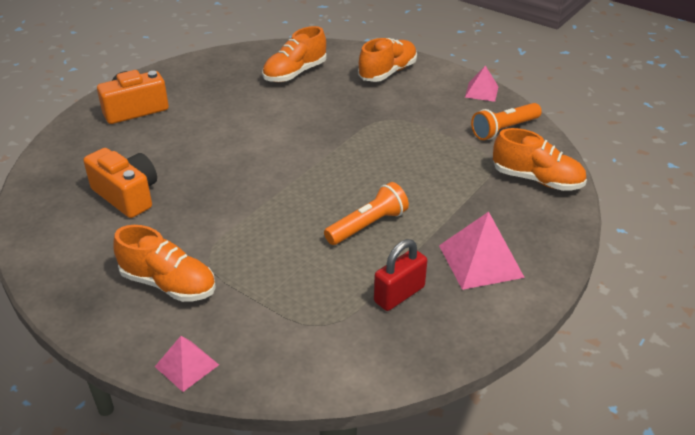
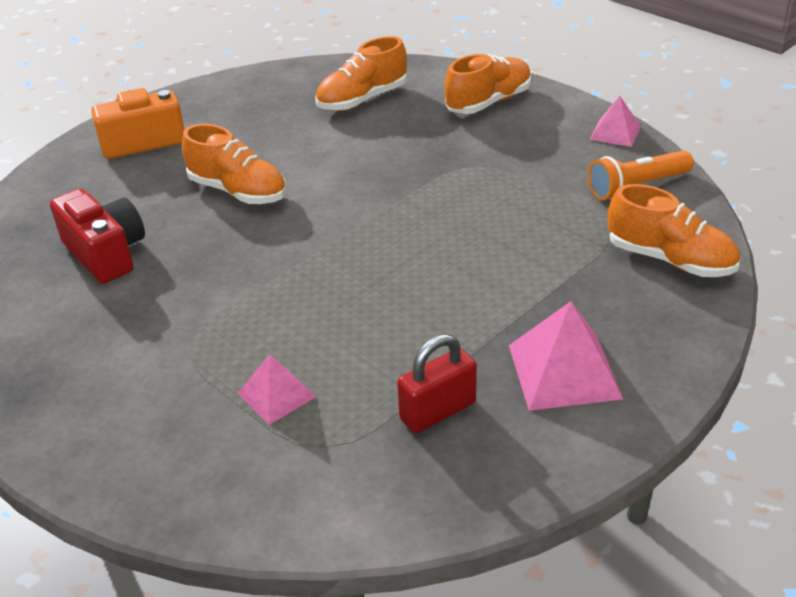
camera: 10 degrees right, 0 degrees up
(127, 195) = (106, 253): orange camera -> red camera
(168, 284) = (130, 375): orange shoe -> orange shoe (238, 191)
(186, 365) = (127, 488): pink pyramid -> pink pyramid (276, 394)
(367, 225) = (415, 311): orange flashlight -> none

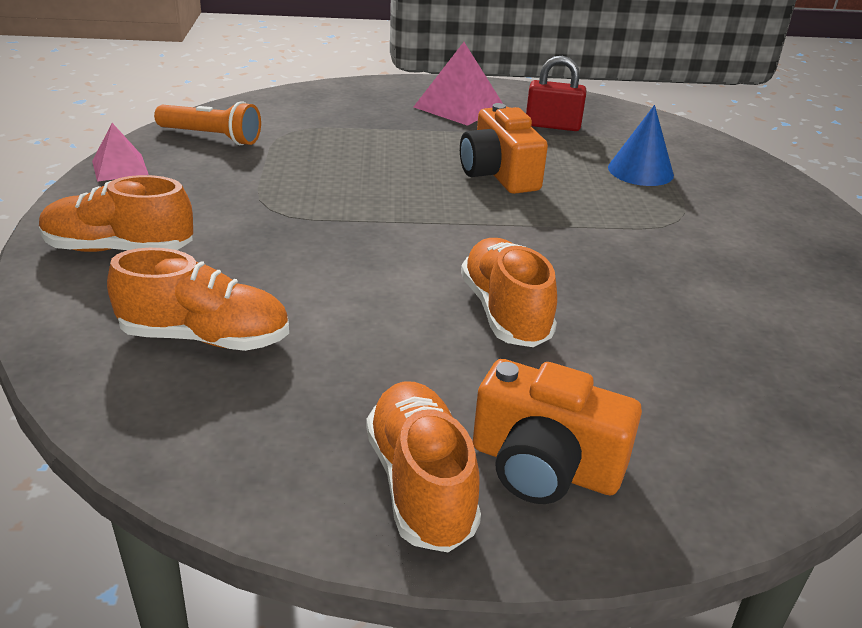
camera: 140 degrees left, 5 degrees down
(106, 253) = (706, 327): red camera -> none
(276, 394) = (640, 171): pink pyramid -> blue cone
(388, 298) = (499, 174): none -> orange camera
(670, 260) = (299, 106): orange shoe -> orange shoe (420, 484)

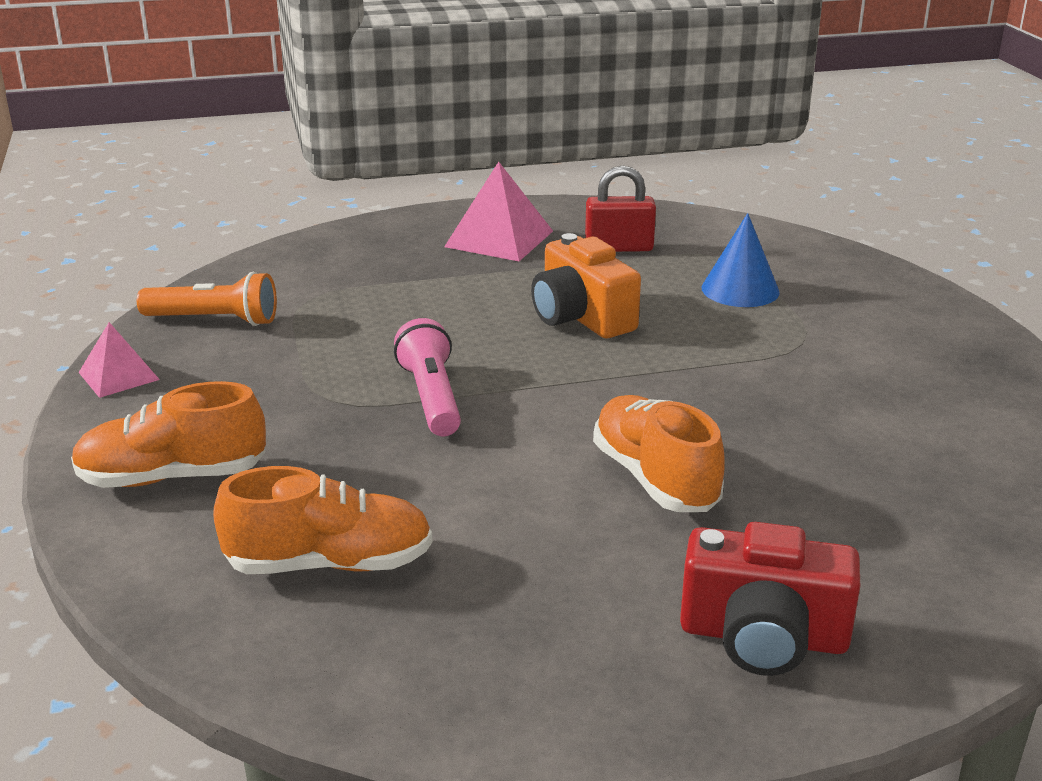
camera: 10 degrees left, 5 degrees down
(349, 219) = (431, 398): none -> pink flashlight
(420, 484) = (642, 679): orange shoe -> none
(544, 466) = (763, 637): orange camera -> red camera

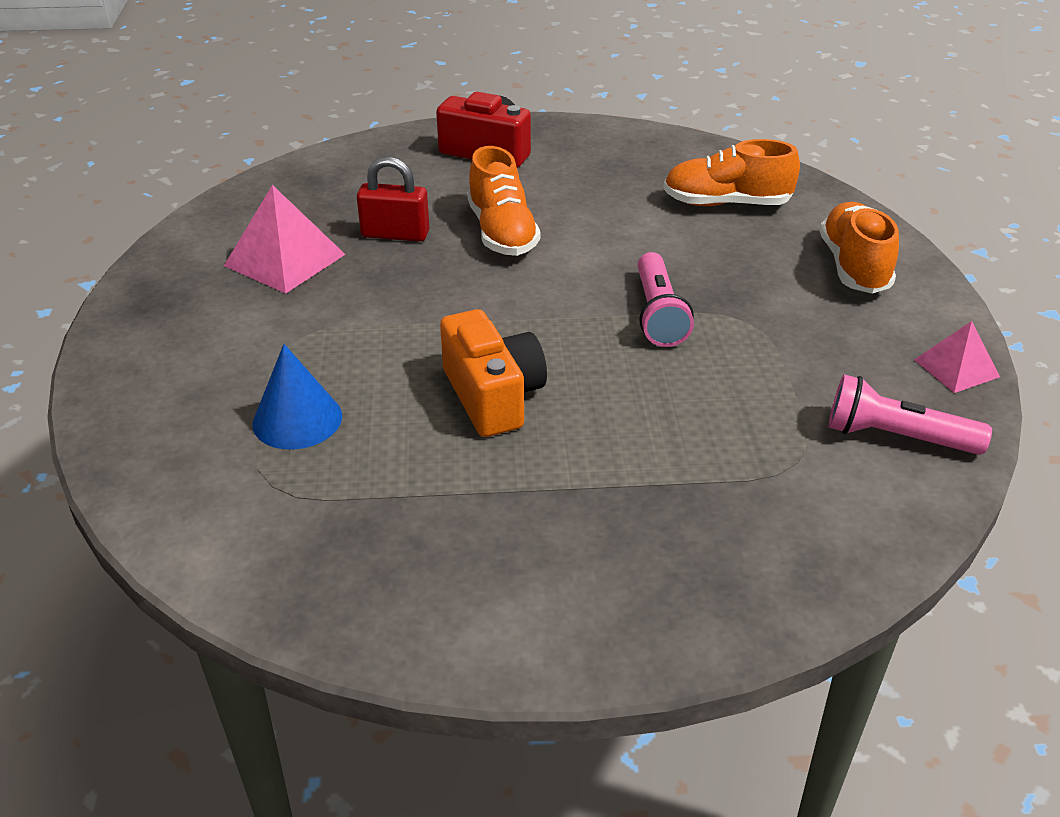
camera: 170 degrees left, 10 degrees up
(172, 477) = (854, 266): orange shoe -> orange shoe turned 90 degrees counterclockwise
(214, 320) = (896, 437): orange flashlight -> pink flashlight
(499, 238) = (549, 565): pink pyramid -> pink pyramid (284, 260)
(619, 248) = (393, 520): red padlock -> red padlock (395, 234)

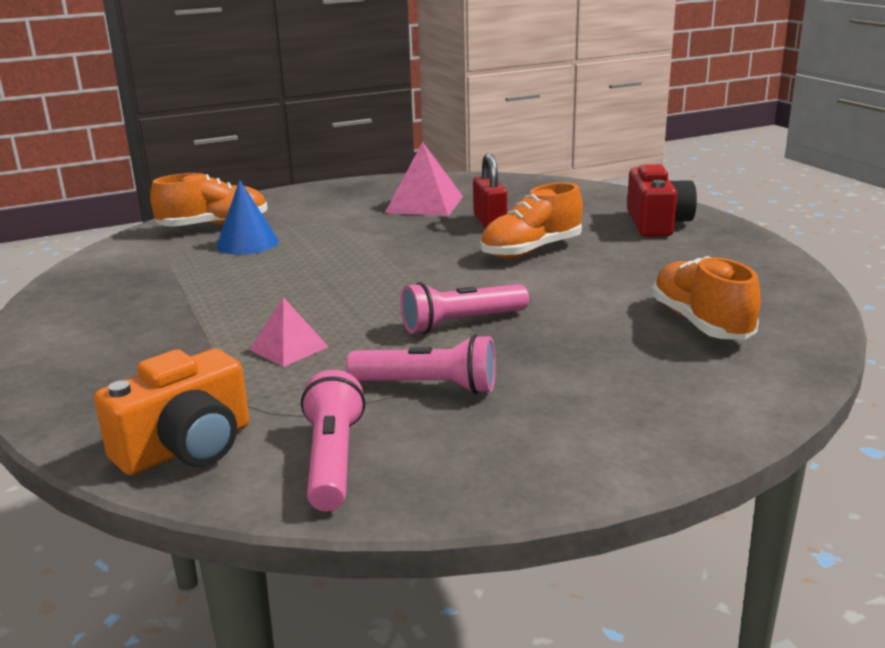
camera: 70 degrees right, 15 degrees down
(493, 396) = (302, 287): orange camera -> orange camera (186, 447)
(782, 361) = (428, 386): none -> pink flashlight
(854, 266) = (651, 404): orange shoe -> orange shoe (214, 226)
(956, 368) = (489, 488): pink pyramid -> pink pyramid (289, 348)

